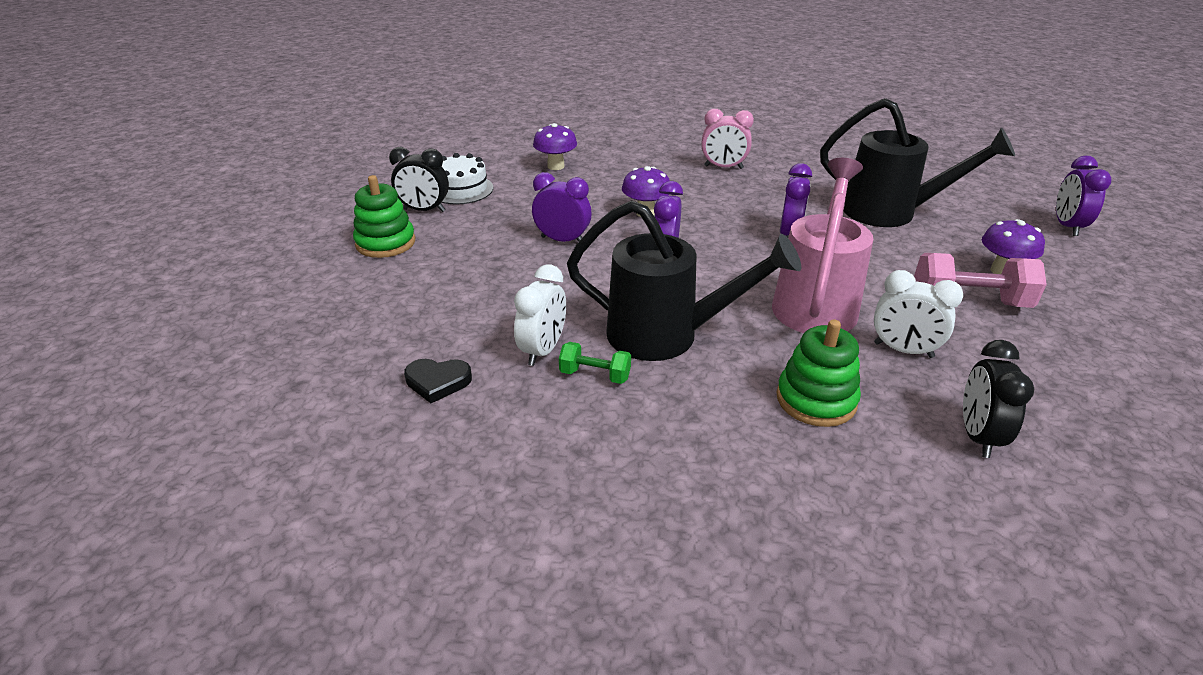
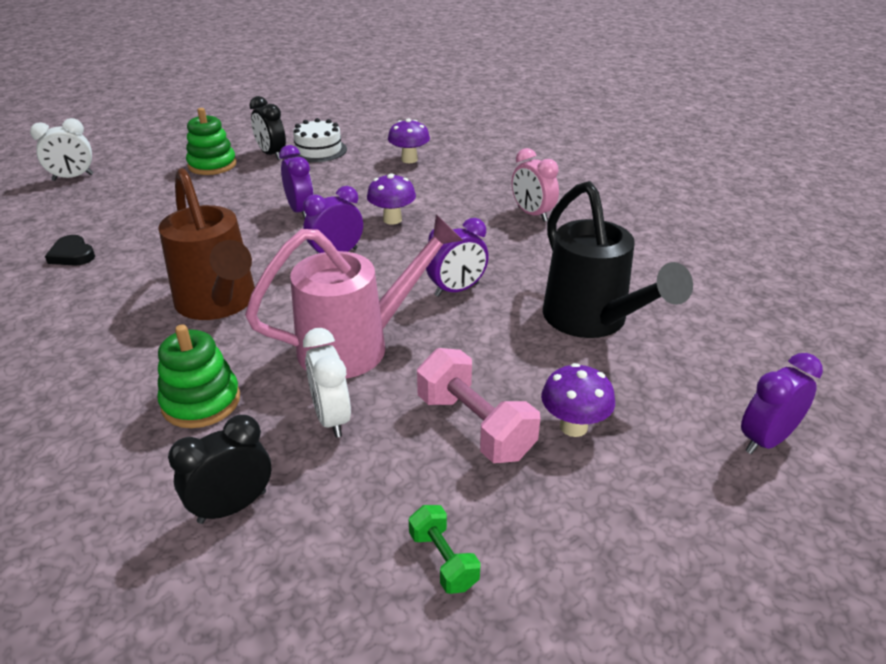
camera: 45 degrees right, 0 degrees up
(543, 350) = (146, 269): white clock -> white clock (73, 177)
(595, 375) = (136, 300): green dumbbell -> green dumbbell (443, 560)
(666, 335) = (219, 304): black watering can -> brown watering can

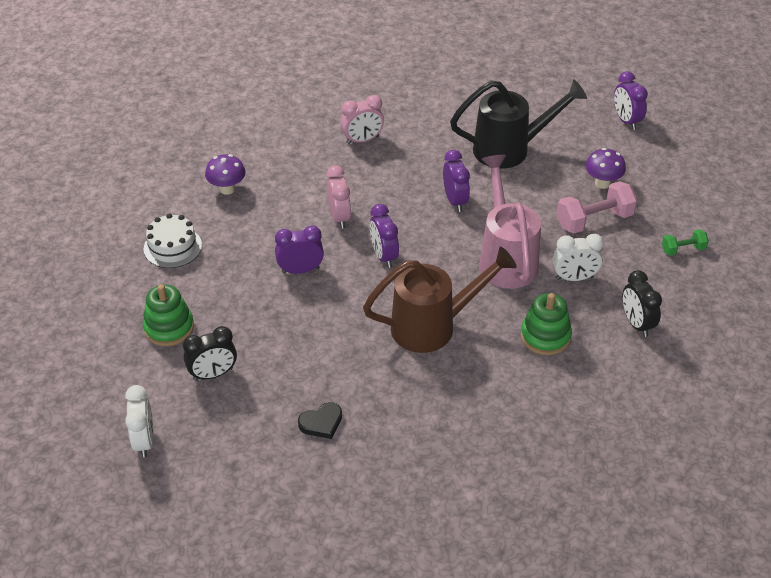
camera: 75 degrees left, 10 degrees up
(271, 154) = (165, 282): black clock -> black clock (213, 374)
(392, 219) = (339, 217): purple mushroom -> pink clock

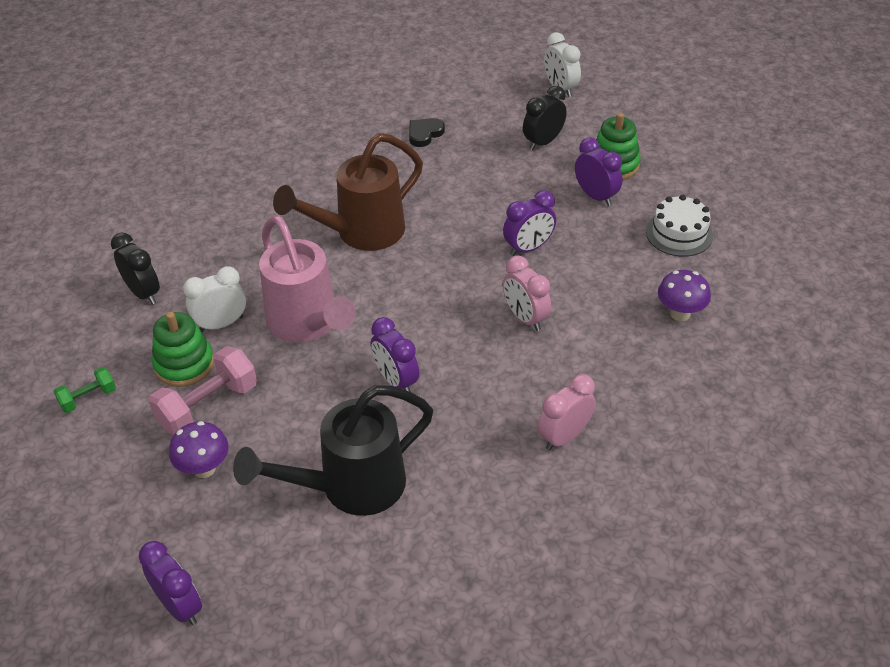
camera: 160 degrees right, 0 degrees up
(384, 256) = (448, 288): purple clock -> purple clock (595, 196)
(545, 336) = (241, 254): green stacking toy -> green stacking toy (184, 364)

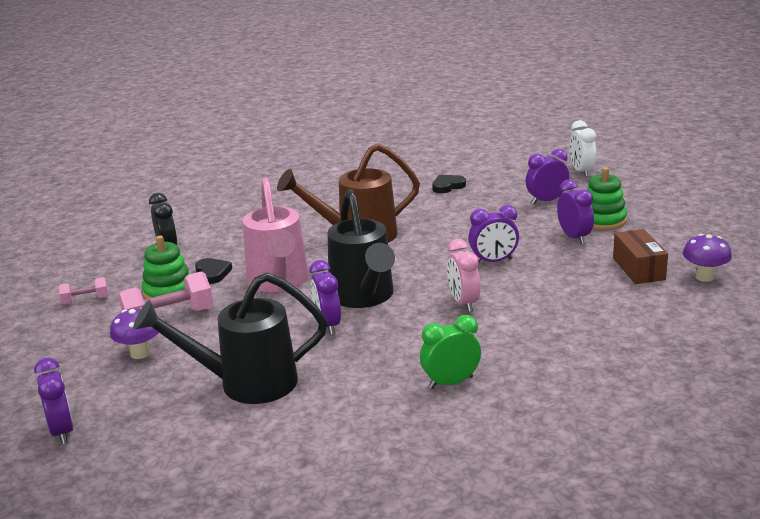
camera: 20 degrees right, 20 degrees down
(88, 398) = (85, 300): green dumbbell -> pink dumbbell
(221, 324) = (212, 273): white clock -> black heart
(415, 329) = (364, 297): none -> black watering can
(543, 142) = (546, 201): black clock -> purple clock
(564, 437) = (451, 382): pink clock -> green clock
(679, 233) = (638, 269): white cake -> brown box
(680, 313) = (609, 319): purple mushroom -> purple mushroom (704, 277)

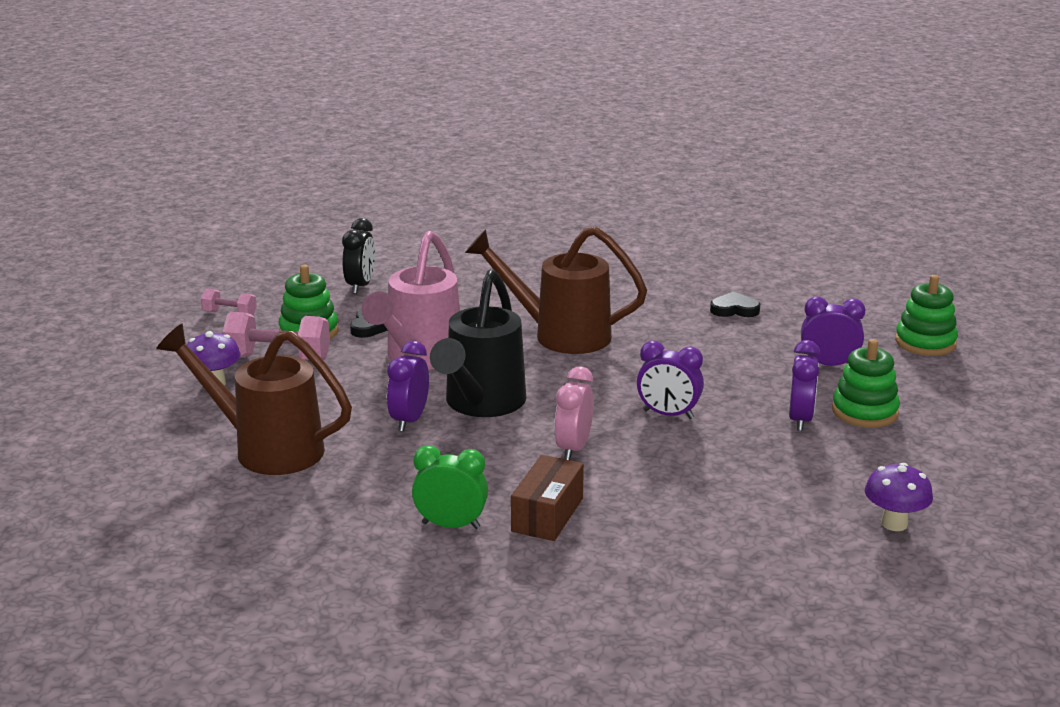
camera: 30 degrees right, 0 degrees up
(62, 431) = (74, 431): purple clock -> none
(246, 383) = (267, 449): black watering can -> brown watering can
(581, 171) = (925, 342): white clock -> green stacking toy
(638, 269) = (825, 484): brown box -> brown box (547, 515)

